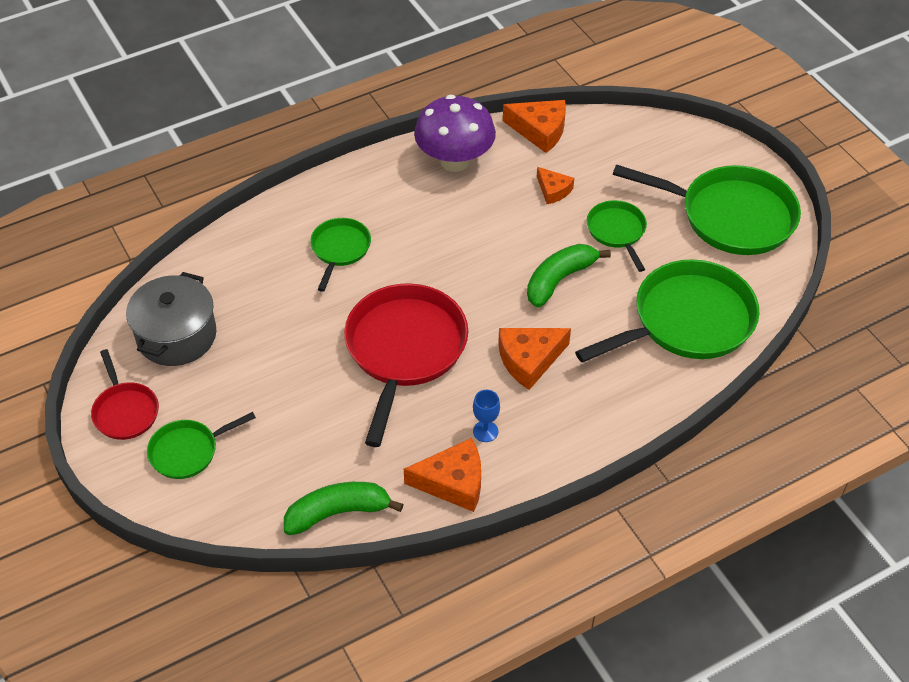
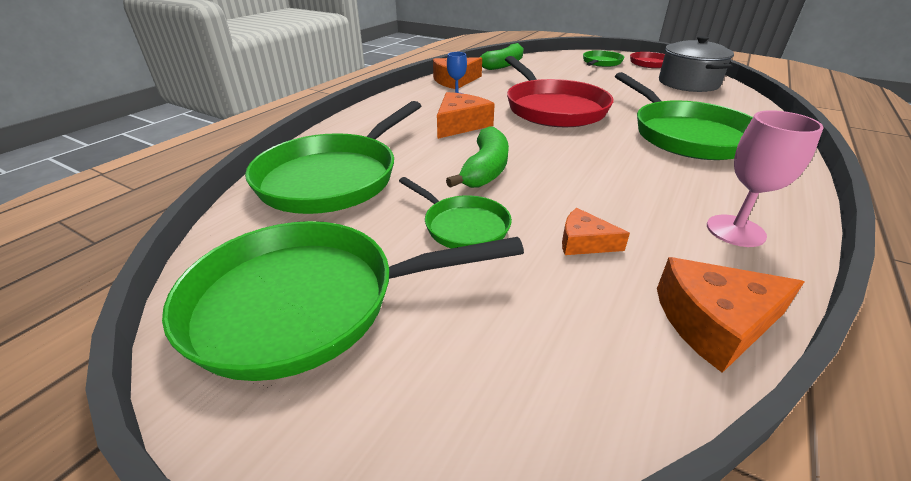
camera: 150 degrees right, 15 degrees down
(340, 249) = (686, 135): green pan -> green pan, size x1.92
(455, 161) = (735, 231): purple mushroom -> pink goblet

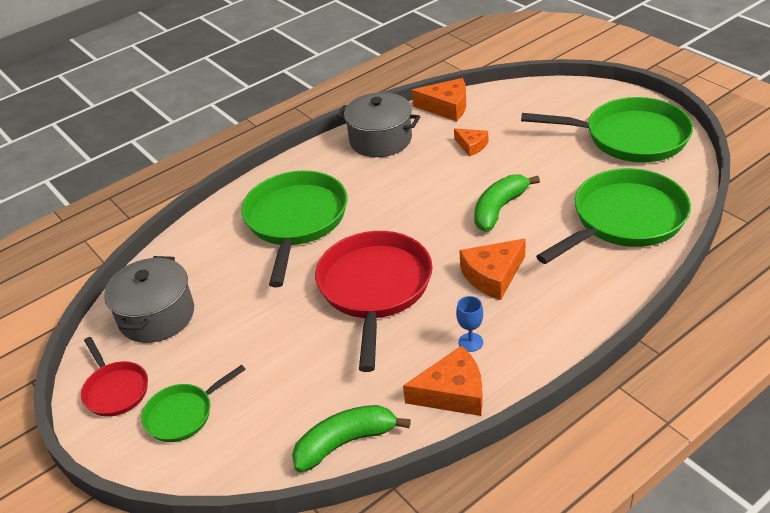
camera: 155 degrees left, 5 degrees up
(462, 226) = (537, 165): green pan -> none
(735, 231) = (380, 140): pink goblet -> grey pot

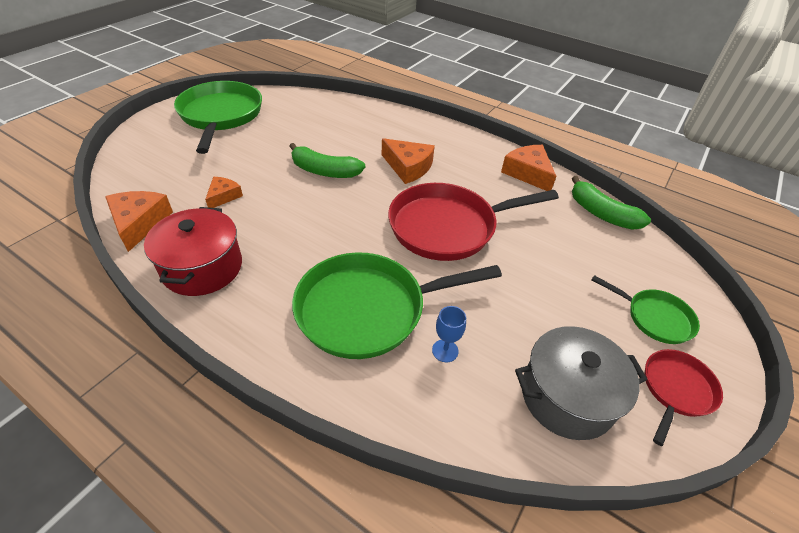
camera: 115 degrees left, 5 degrees up
(380, 140) = (202, 267): grey pot -> red pot
(470, 342) = (480, 170): blue goblet -> blue goblet (445, 351)
(624, 220) = (329, 117): green pan -> none

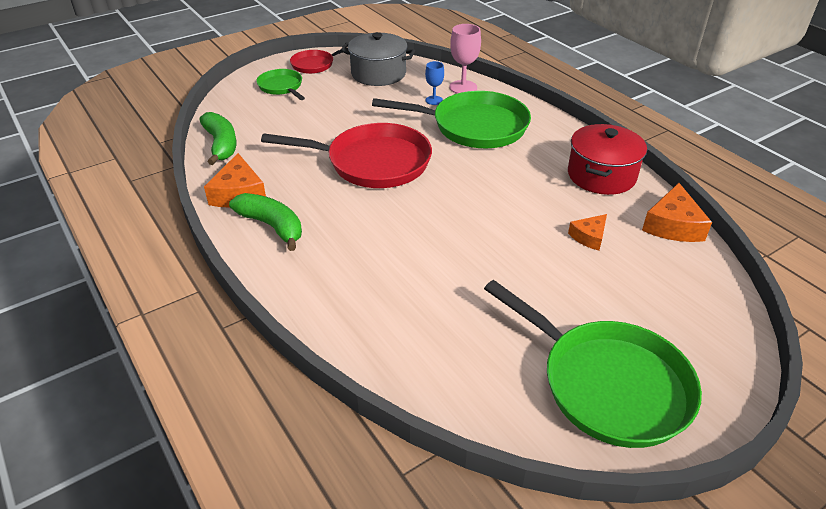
camera: 155 degrees left, 5 degrees down
(221, 116) = (607, 384): green pan -> green pan turned 60 degrees counterclockwise
(324, 171) = (468, 244): green banana -> green banana (272, 226)
(408, 167) = (366, 228): orange cheese -> none
(419, 401) = (463, 87): none -> pink goblet

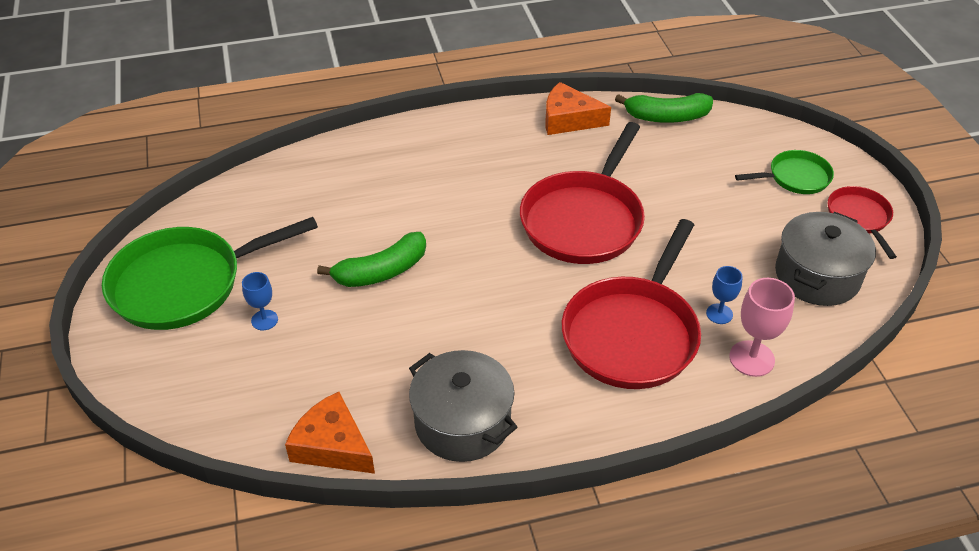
camera: 110 degrees right, 5 degrees up
(272, 226) = (505, 133): green banana -> green banana (381, 271)
(474, 126) = (632, 333): green pan -> red pan
(589, 237) = (360, 355): orange cheese -> none
(601, 175) = (462, 422): red pot -> grey pot
(602, 304) = (264, 320): none -> blue goblet

